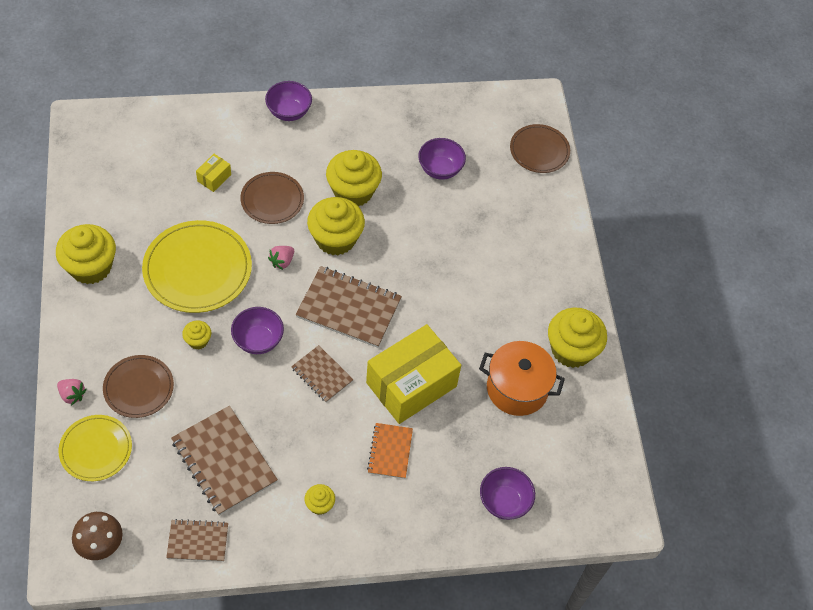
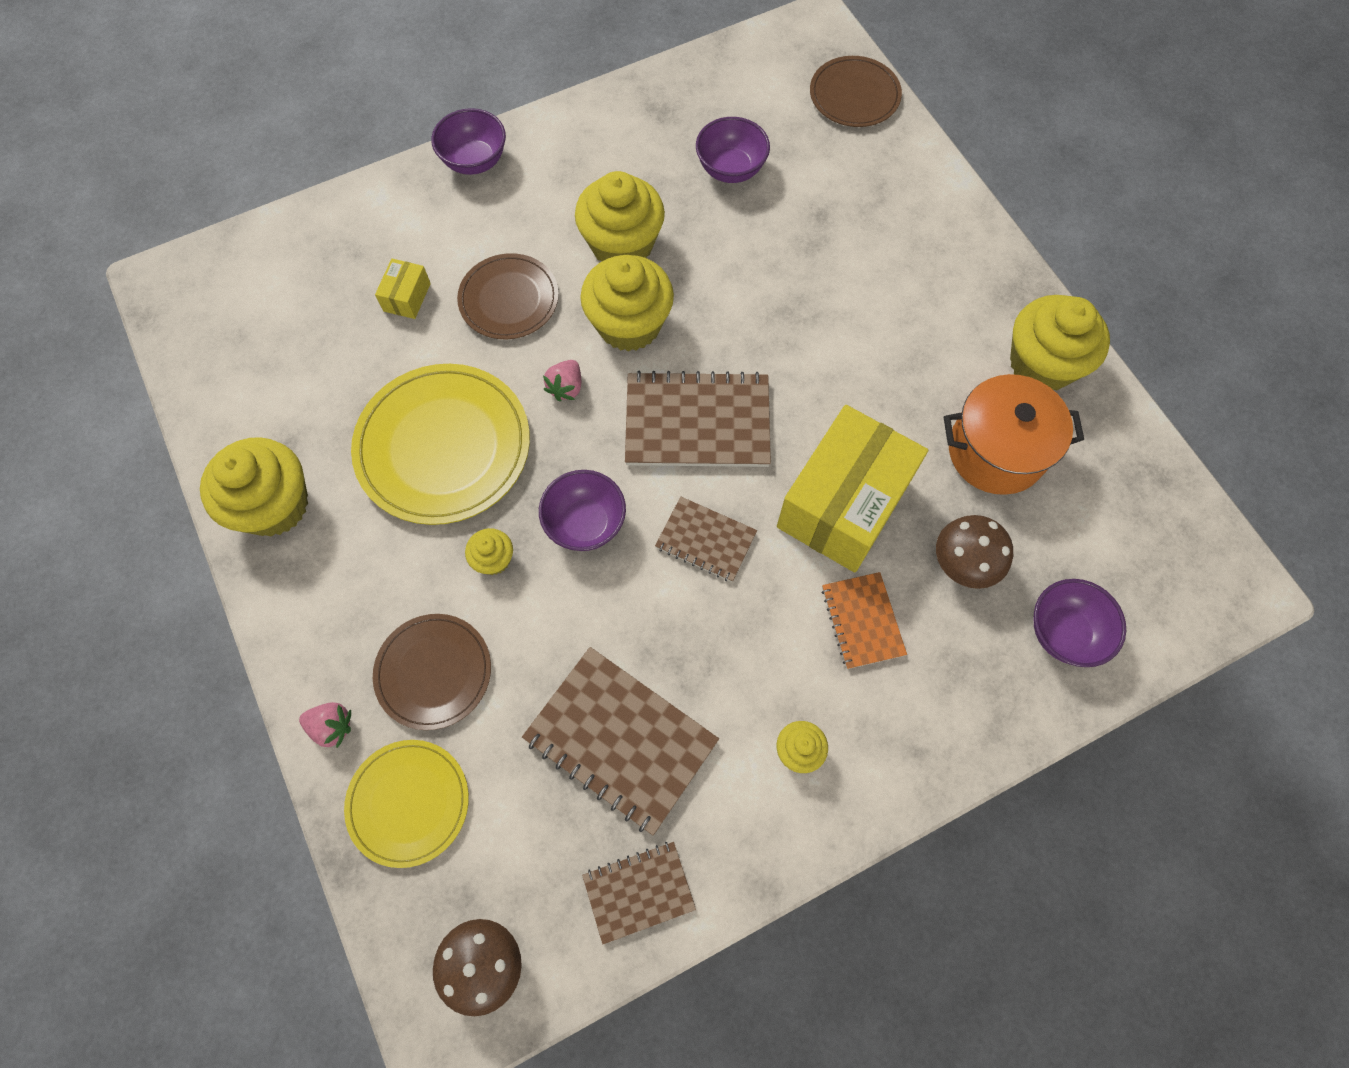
camera: 15 degrees left, 10 degrees up
(465, 443) = (963, 563): none -> brown mushroom

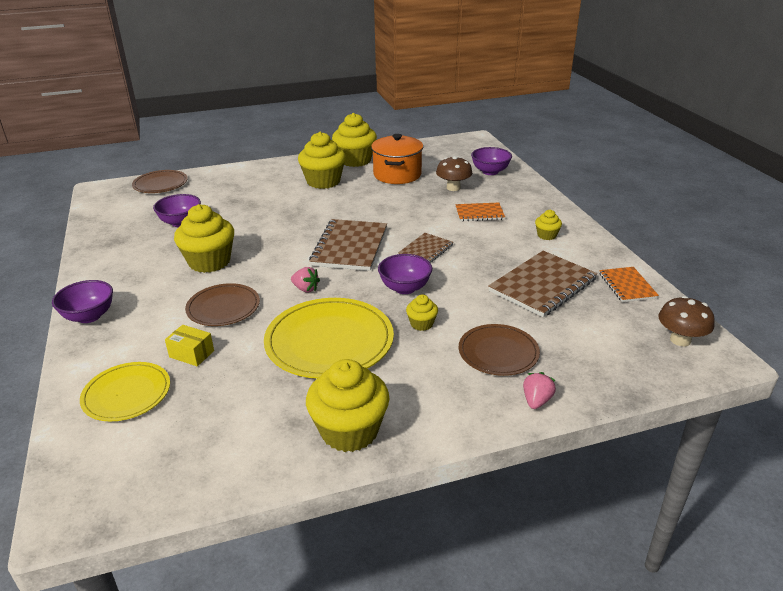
camera: 80 degrees left, 35 degrees down
(408, 803) = (588, 366): yellow plate -> yellow plate (126, 394)
(629, 324) = (271, 263): yellow cupcake -> yellow cupcake (323, 181)
(639, 892) = (627, 286): brown notebook -> orange notebook
(843, 504) = (414, 211): yellow box -> none

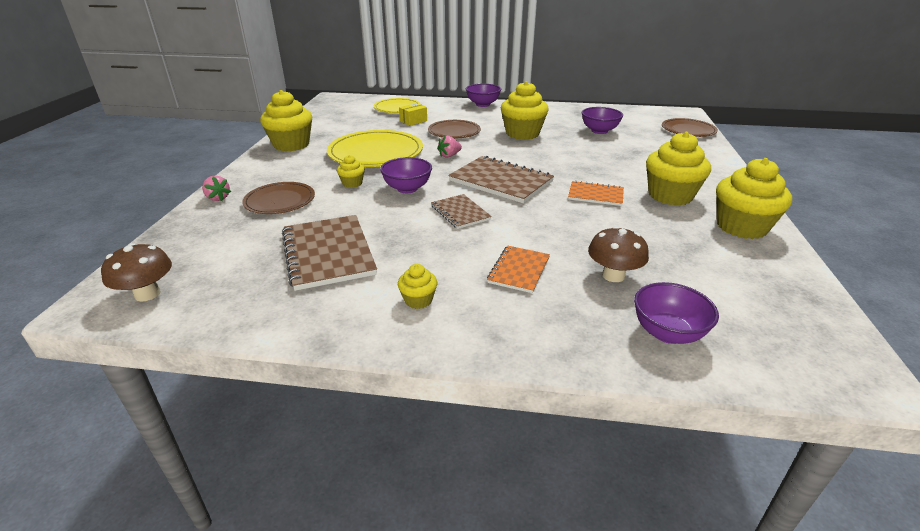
camera: 115 degrees right, 0 degrees up
(397, 175) = (678, 245): orange pot -> none
(627, 286) = (255, 309): orange notebook -> orange notebook (595, 195)

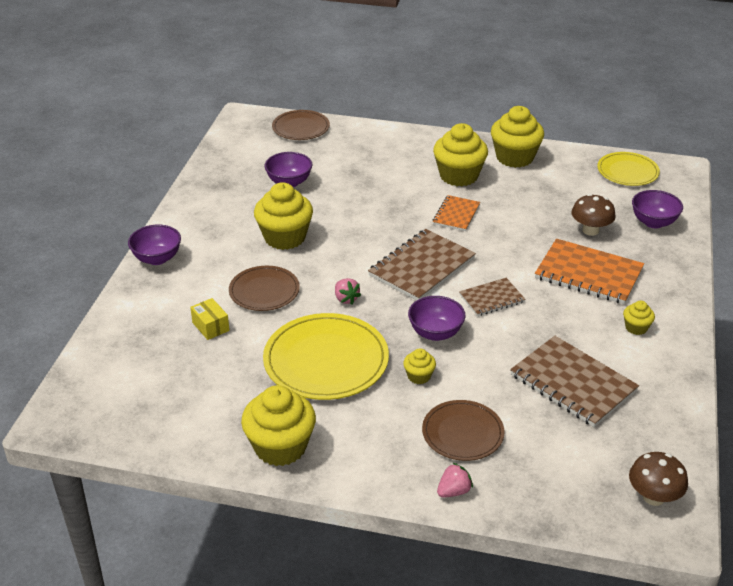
camera: 85 degrees left, 5 degrees up
(328, 253) = (573, 383): brown notebook -> brown notebook turned 60 degrees clockwise
(397, 108) = (143, 343): yellow plate -> yellow plate (627, 171)
(519, 270) = (588, 274): orange notebook -> orange notebook, size x1.75

